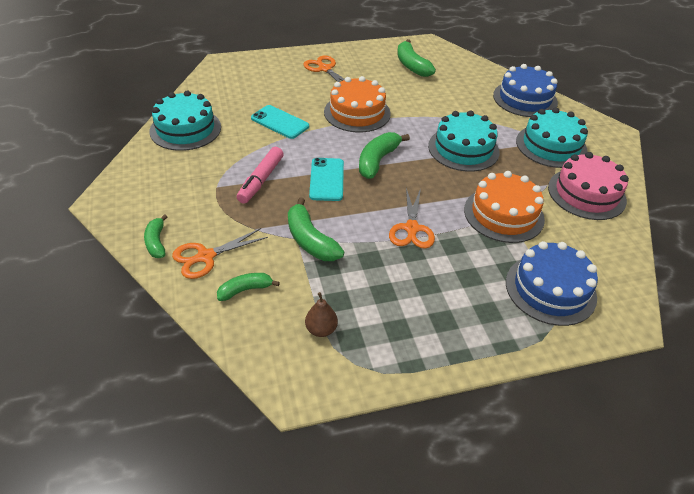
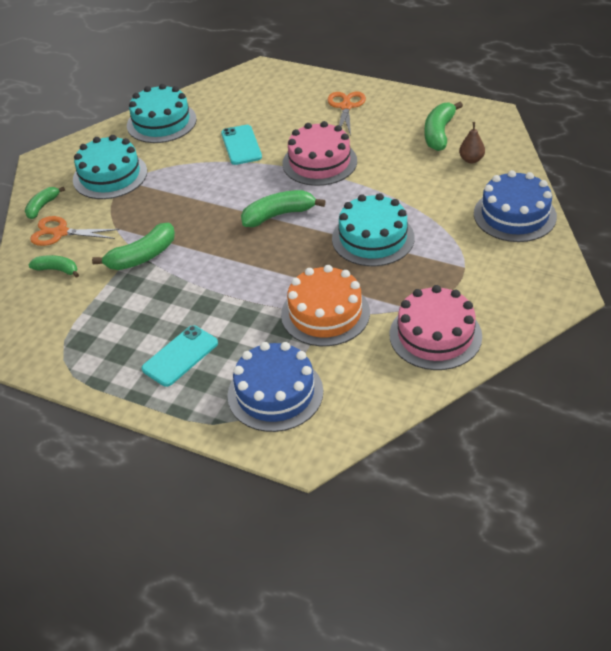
camera: 45 degrees right, 0 degrees up
(261, 180) = (165, 191): pink marker -> none
(310, 240) = (142, 256): green banana -> green banana turned 135 degrees counterclockwise
(321, 329) = (70, 324): brown pear -> brown pear (471, 160)
(327, 179) = (216, 213): turquoise phone -> turquoise phone (180, 356)
(357, 112) = (319, 162): orange cake -> pink cake
(411, 228) = (230, 285): orange scissors -> none
(551, 146) = (469, 274): turquoise cake -> turquoise cake (110, 175)

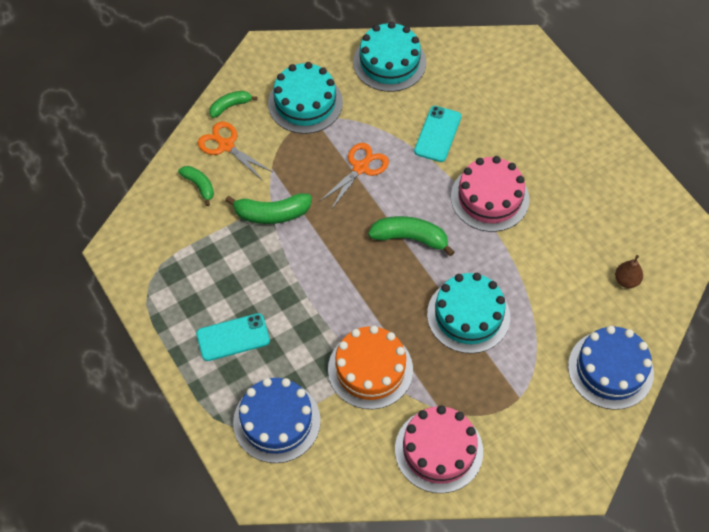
camera: 30 degrees right, 15 degrees up
(346, 107) = (565, 142): orange scissors -> orange scissors (360, 168)
(439, 133) = (623, 229): green banana -> none

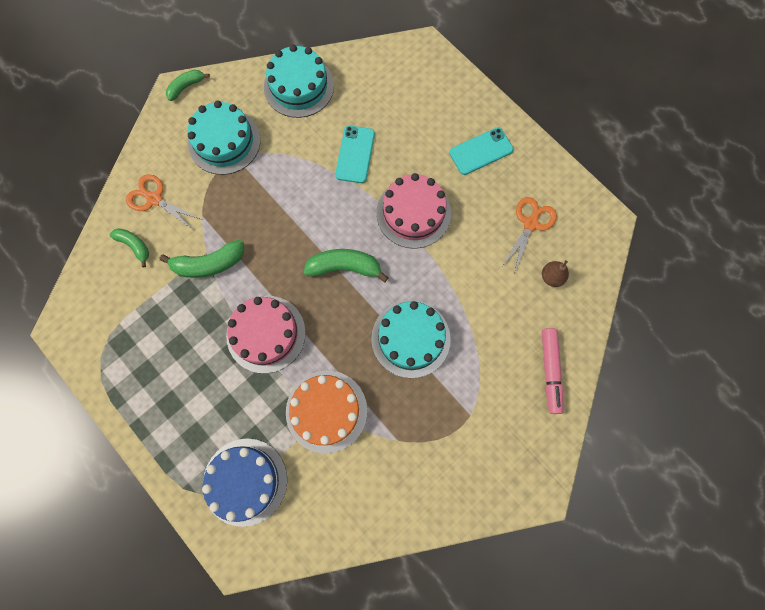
camera: 10 degrees left, 15 degrees up
(230, 106) = (152, 156): green banana -> green banana (186, 87)
(233, 337) = (190, 401): turquoise phone -> turquoise phone (481, 151)
(360, 168) = (287, 201): orange scissors -> orange scissors (530, 224)
(439, 450) = (403, 483): pink cake -> pink cake (266, 334)
(610, 369) = (550, 371): blue cake -> pink marker

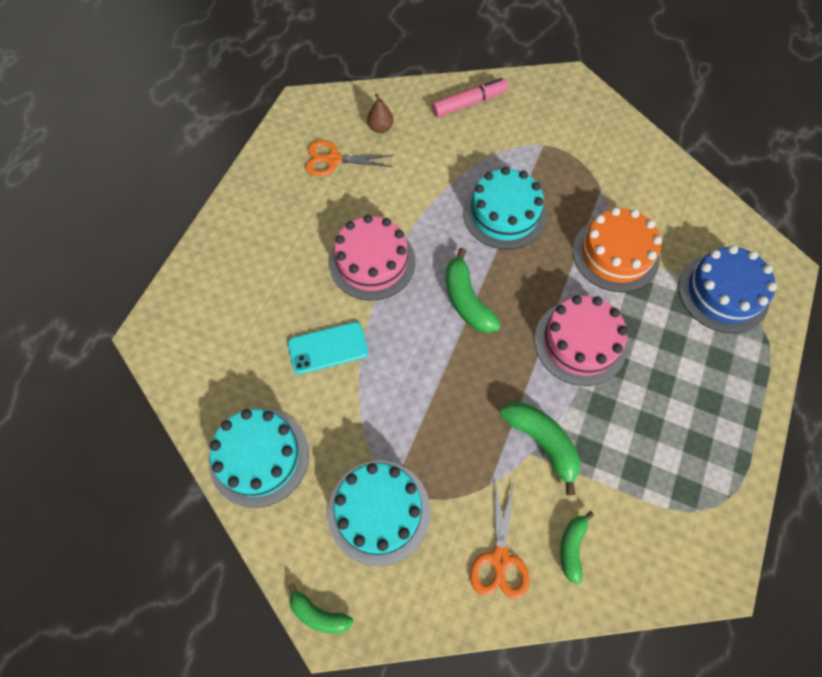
camera: 115 degrees left, 10 degrees down
(481, 151) = (269, 227): turquoise phone -> none

